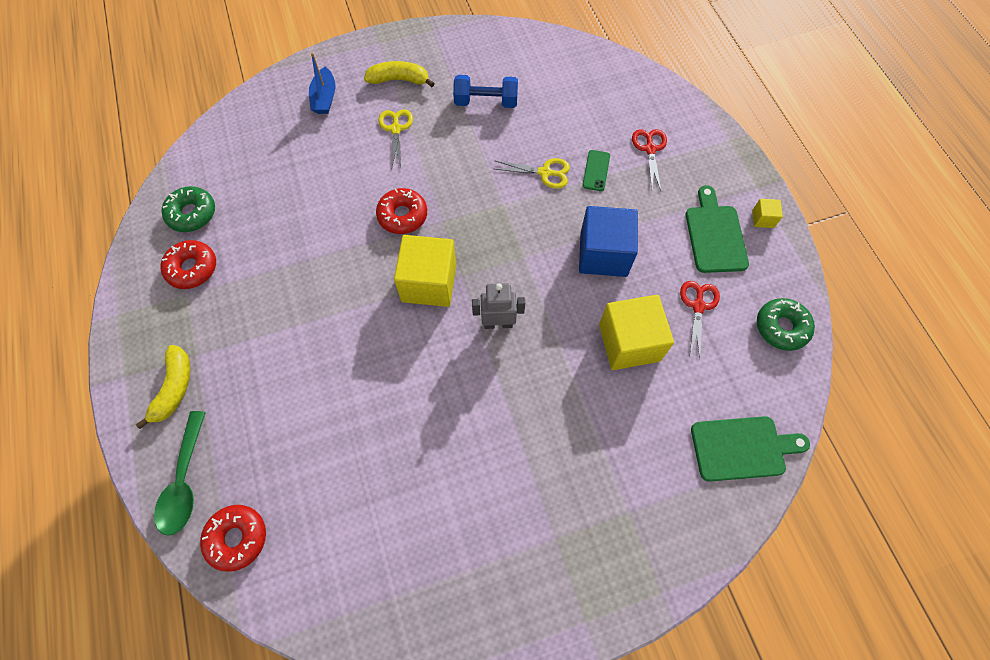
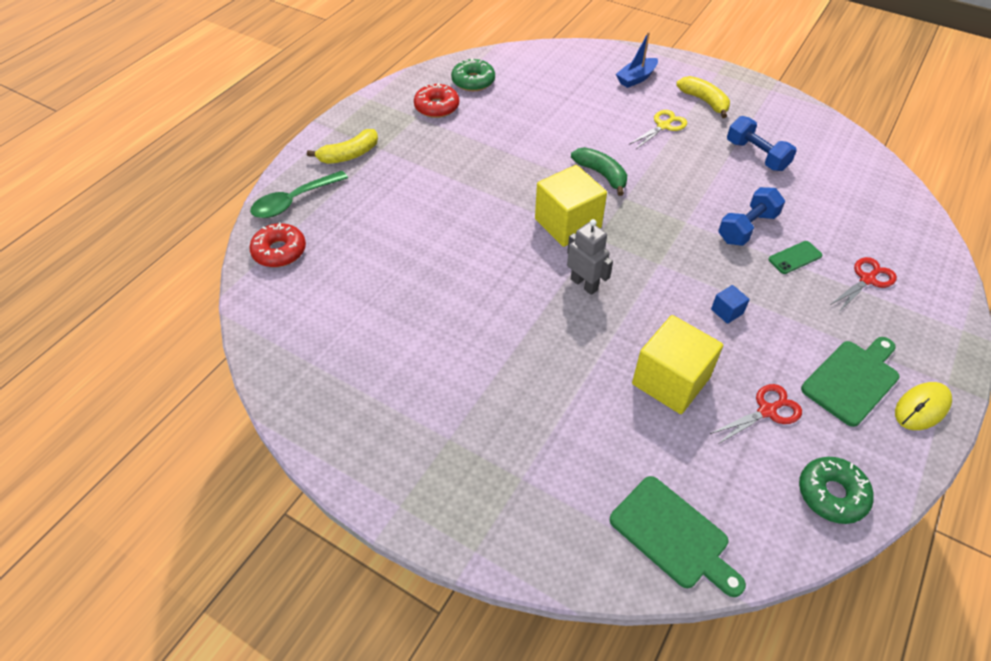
camera: 50 degrees right, 15 degrees down
(402, 215) = (601, 175): red donut -> green banana
(545, 173) = (747, 228): yellow scissors -> blue dumbbell
(603, 254) = (727, 311): blue cube -> blue cube, size x0.43
(763, 219) = (921, 408): yellow cube -> yellow mouse

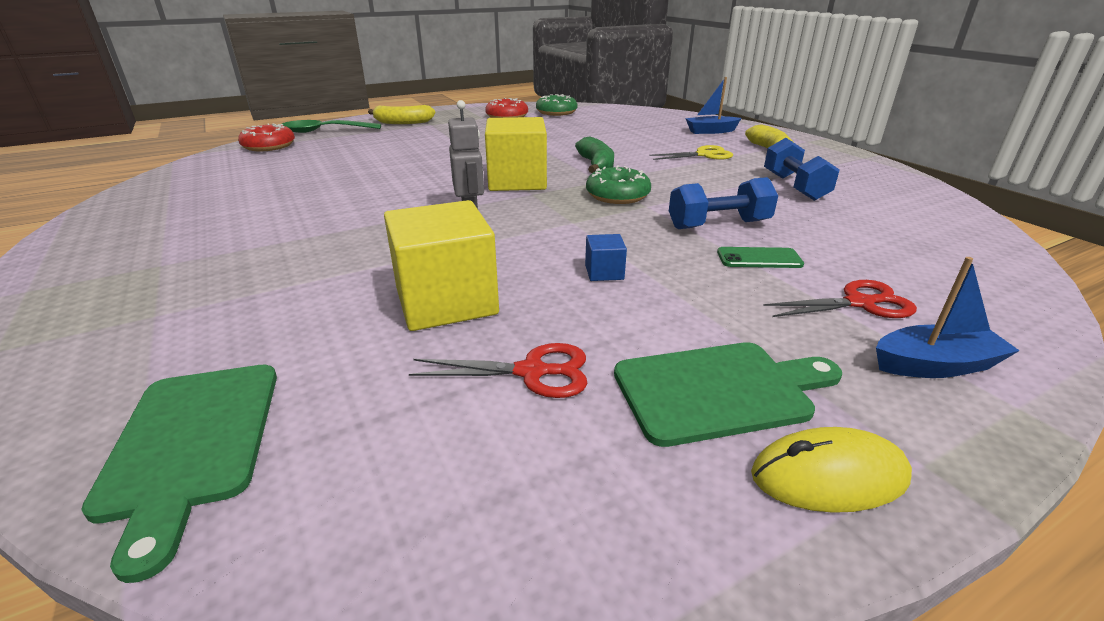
camera: 30 degrees right, 20 degrees down
(831, 494) = (499, 519): green donut -> green donut (617, 195)
(922, 316) = (934, 365): none -> blue boat

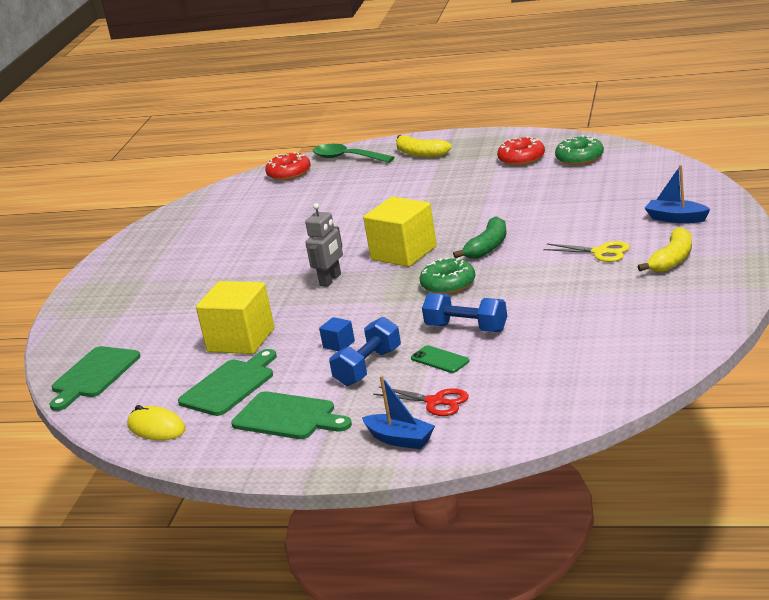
camera: 45 degrees right, 5 degrees down
(532, 372) = (230, 386): red scissors -> green cutting board
(794, 187) = (597, 307): blue dumbbell -> blue dumbbell (368, 367)
(829, 476) = (272, 456): yellow mouse -> yellow mouse (156, 428)

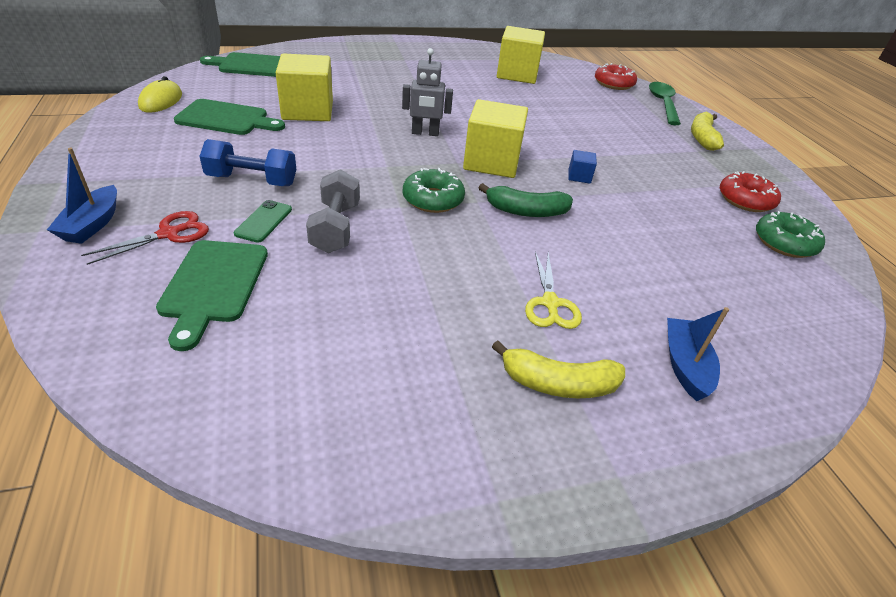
camera: 55 degrees right, 15 degrees up
(231, 220) = (517, 74): none -> yellow cube
(288, 417) = (161, 154): green cutting board -> green cutting board (213, 285)
(339, 344) = (299, 157): blue cube -> blue cube (579, 176)
(435, 402) = (169, 234): red scissors -> red scissors turned 135 degrees counterclockwise
(466, 328) = (335, 227): blue dumbbell -> grey dumbbell

